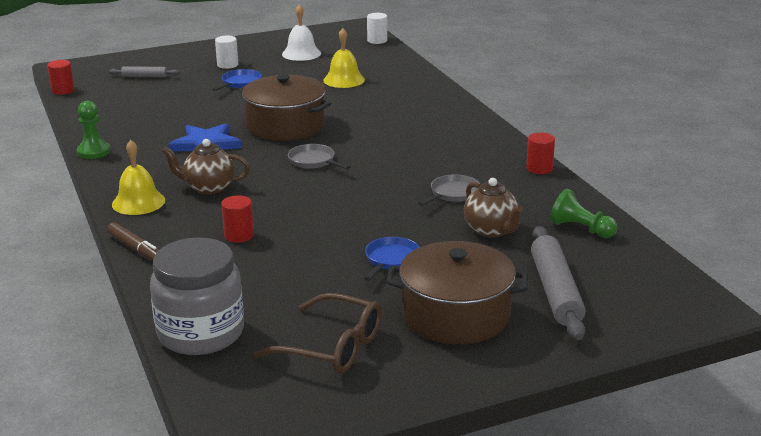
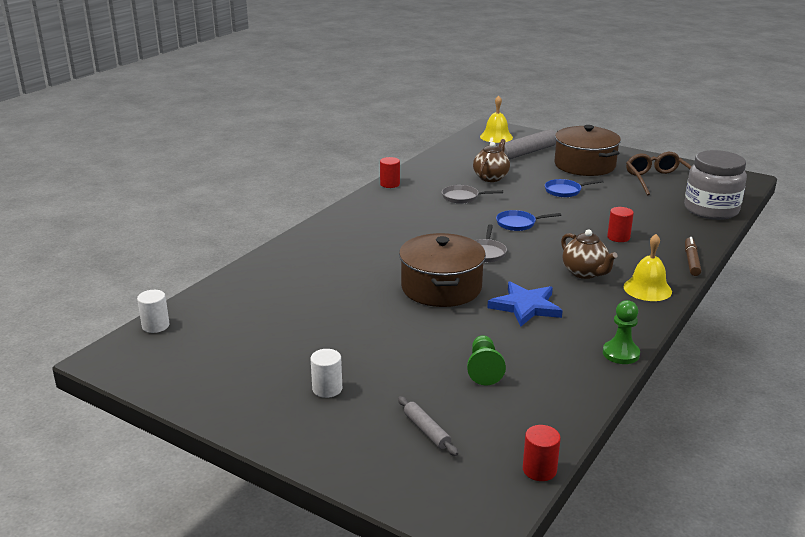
camera: 125 degrees left, 0 degrees up
(240, 83) = (372, 354): blue pan -> blue pan (518, 224)
(301, 53) = (242, 356): white bell -> none
(344, 80) = (300, 301): yellow bell -> yellow bell (496, 137)
(581, 229) = (454, 160): green pawn -> green pawn (484, 369)

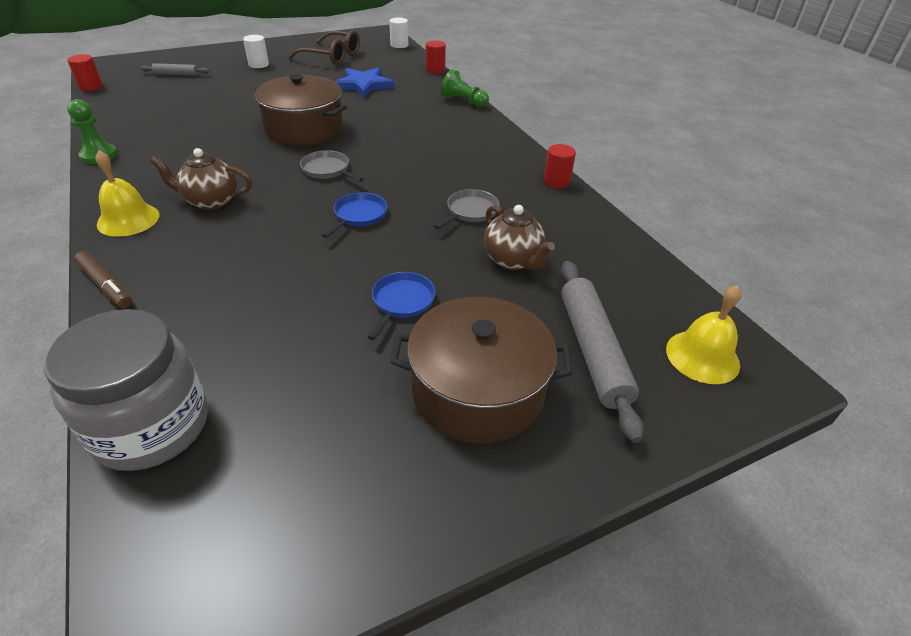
camera: 120 degrees right, 15 degrees up
(484, 369) = (188, 105): green pawn -> green pawn (463, 101)
(525, 306) = (219, 149): blue star -> blue star (363, 85)
(618, 237) = (231, 266): red cylinder -> red cylinder (435, 70)
(658, 180) = (319, 450): brown glasses -> brown glasses (332, 56)

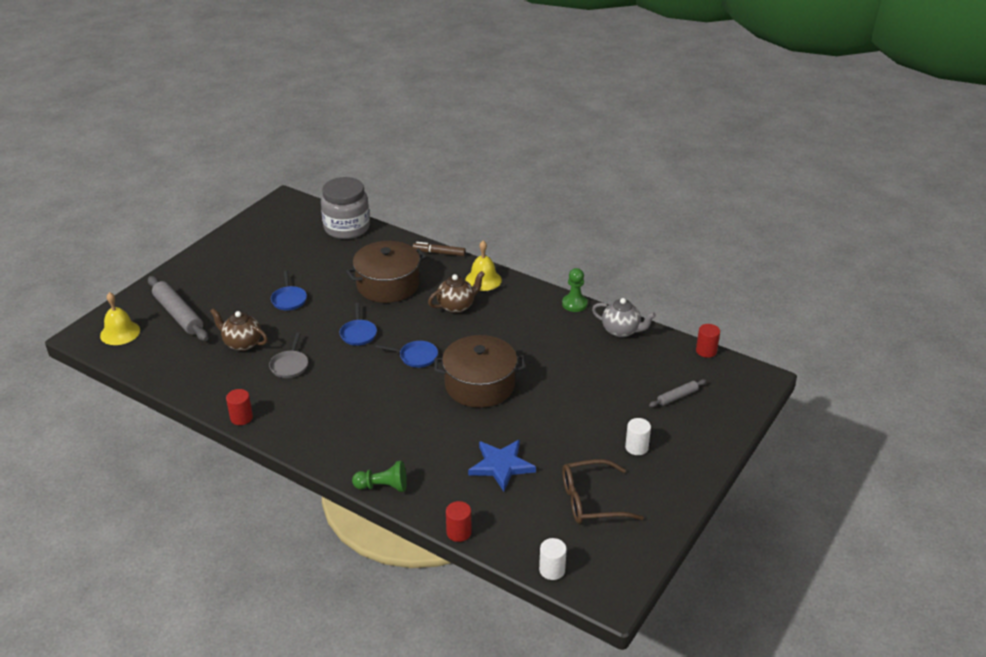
camera: 150 degrees right, 5 degrees down
(114, 120) = (621, 331): none -> grey teapot
(327, 170) = (416, 357): grey pan -> blue pan
(478, 390) = (227, 281): brown pot -> brown pot (388, 285)

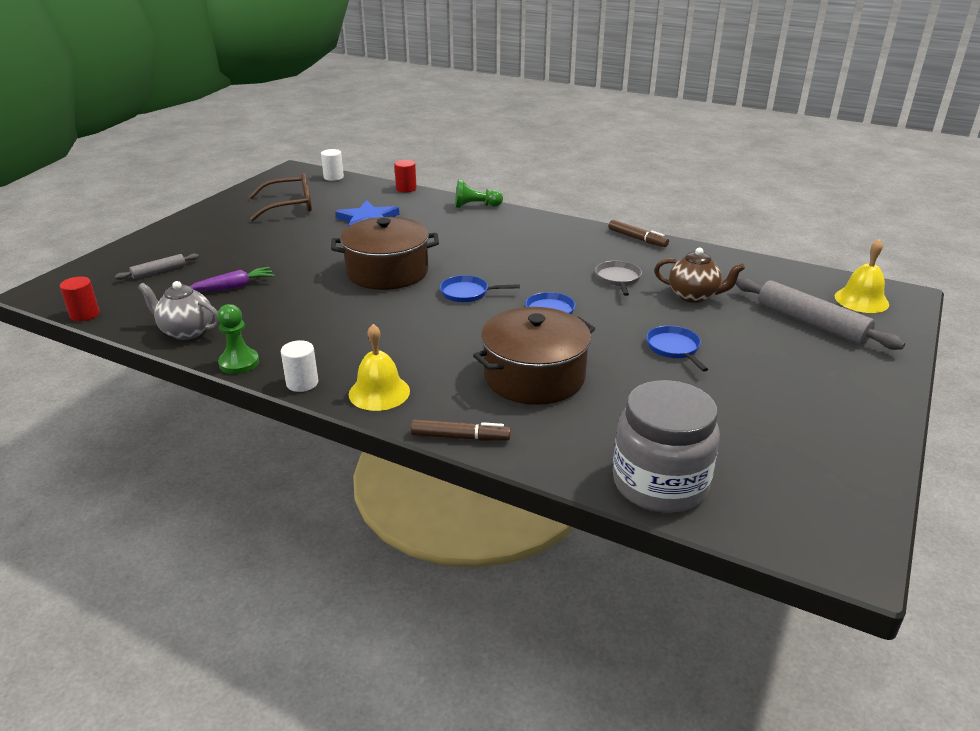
camera: 175 degrees right, 5 degrees down
(241, 417) = (637, 238): red cylinder -> brown marker
(456, 306) = (420, 351): brown teapot -> none
(604, 374) = (234, 287): none -> purple carrot
(636, 447) = (230, 235): white cylinder -> white cylinder (302, 383)

